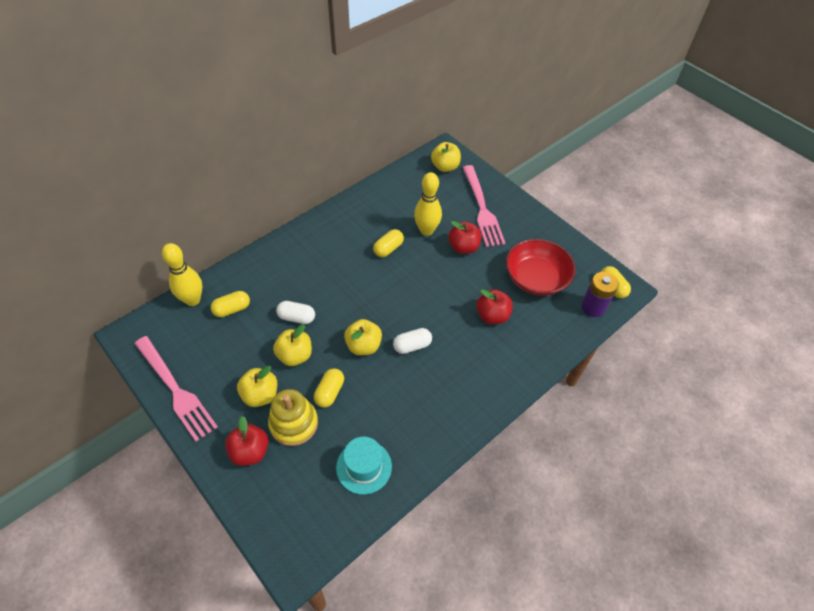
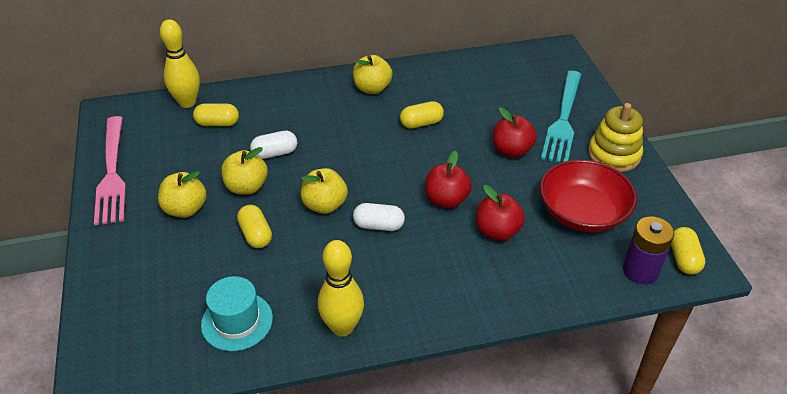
camera: 30 degrees right, 10 degrees down
(250, 451) = (136, 256): red apple -> red apple (446, 200)
(294, 423) = (197, 248): yellow stacking toy -> yellow stacking toy (614, 155)
(297, 317) = (275, 153): white capsule -> white capsule turned 60 degrees counterclockwise
(329, 392) = (256, 235): yellow capsule -> yellow capsule turned 75 degrees counterclockwise
(426, 230) = (479, 120): yellow bowling pin -> yellow bowling pin (342, 327)
(445, 167) = (546, 66): yellow apple -> yellow apple (372, 88)
(482, 209) = (563, 120): pink fork -> turquoise fork

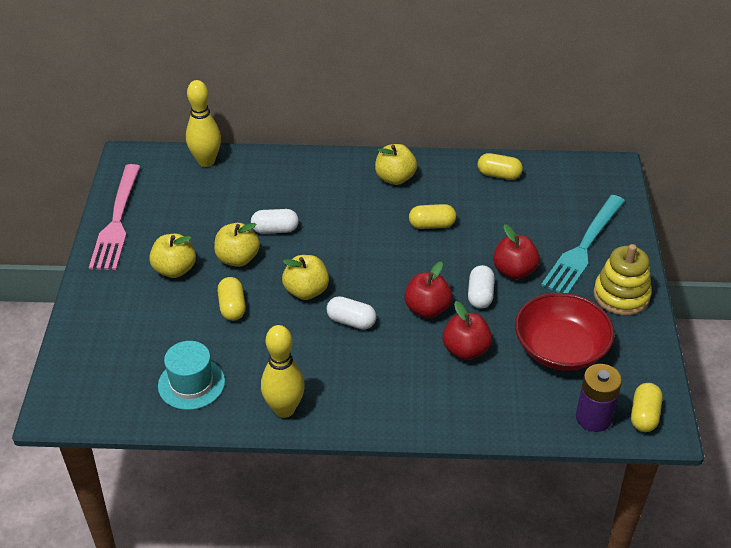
camera: 15 degrees right, 0 degrees up
(217, 123) = (229, 188): yellow capsule -> yellow capsule (499, 175)
(490, 178) = (480, 295): none -> white capsule

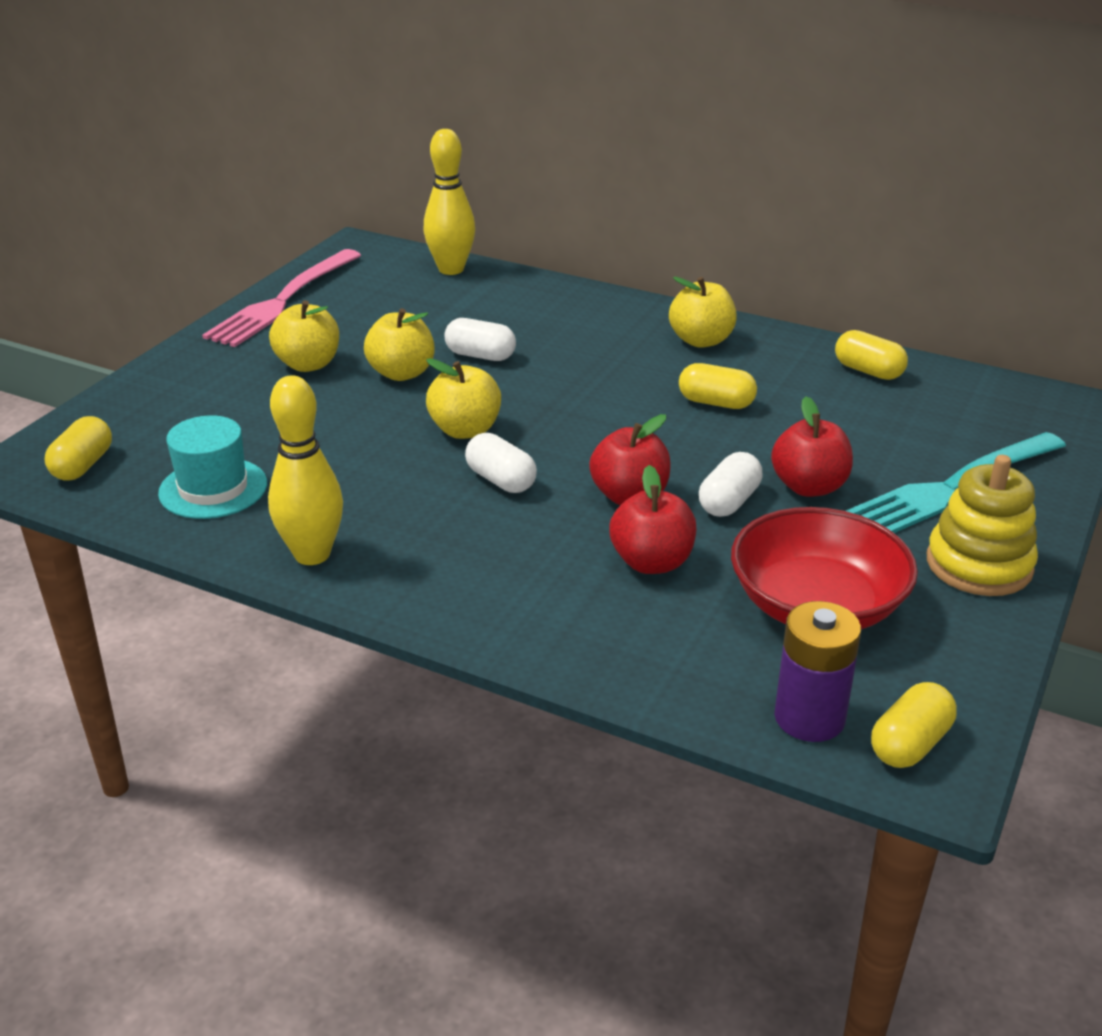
camera: 25 degrees right, 10 degrees down
(232, 307) = (346, 421): yellow capsule -> yellow capsule (83, 465)

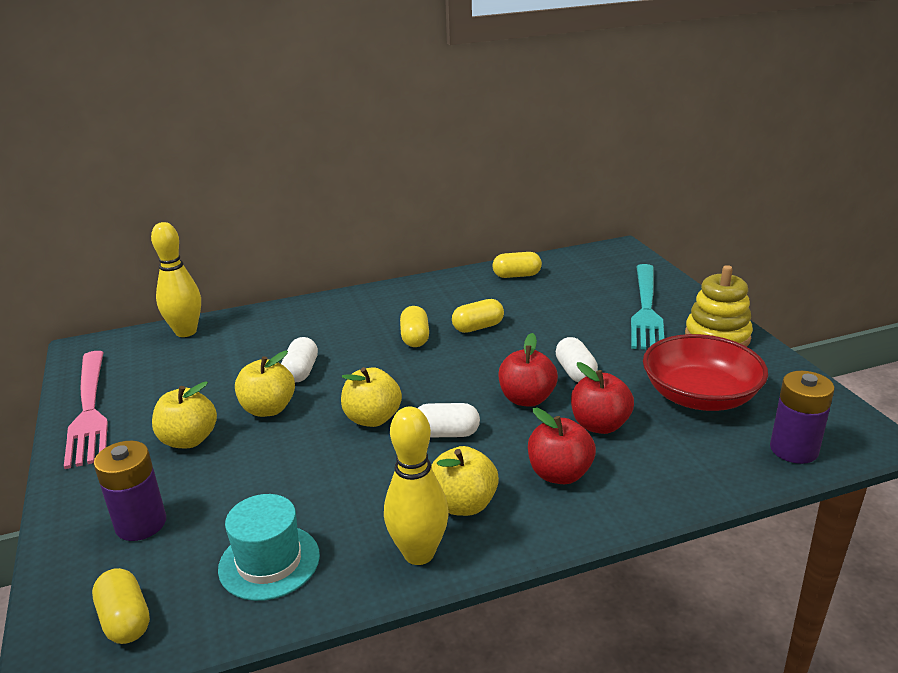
camera: 45 degrees left, 5 degrees down
(185, 408) = (141, 524): none -> purple battery
(480, 355) = (301, 371): white capsule -> white capsule turned 60 degrees counterclockwise
(701, 340) = (412, 300): yellow apple -> yellow apple (463, 504)
(809, 487) = (594, 343): red apple -> red apple (559, 474)
(909, 744) = (842, 432): yellow capsule -> yellow capsule (415, 338)

